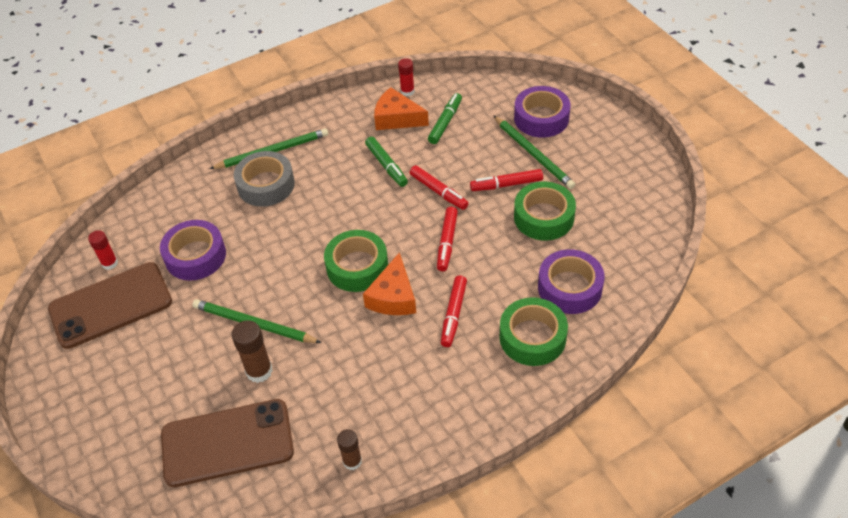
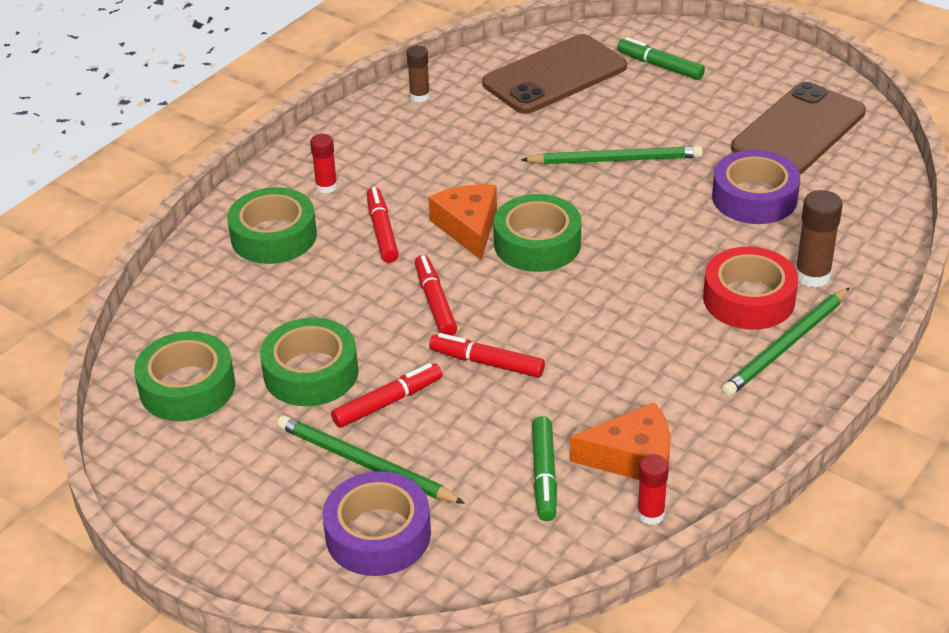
camera: 155 degrees right, 10 degrees down
(110, 263) = (851, 163): red glue stick -> red glue stick (326, 187)
(259, 371) = (572, 127): brown glue stick -> brown glue stick (812, 275)
(266, 185) = (748, 299): grey tape -> red tape
(386, 166) = (592, 376): green marker -> green marker (660, 66)
(569, 287) = (243, 298): purple tape -> none
(622, 231) = (187, 387): none -> green tape

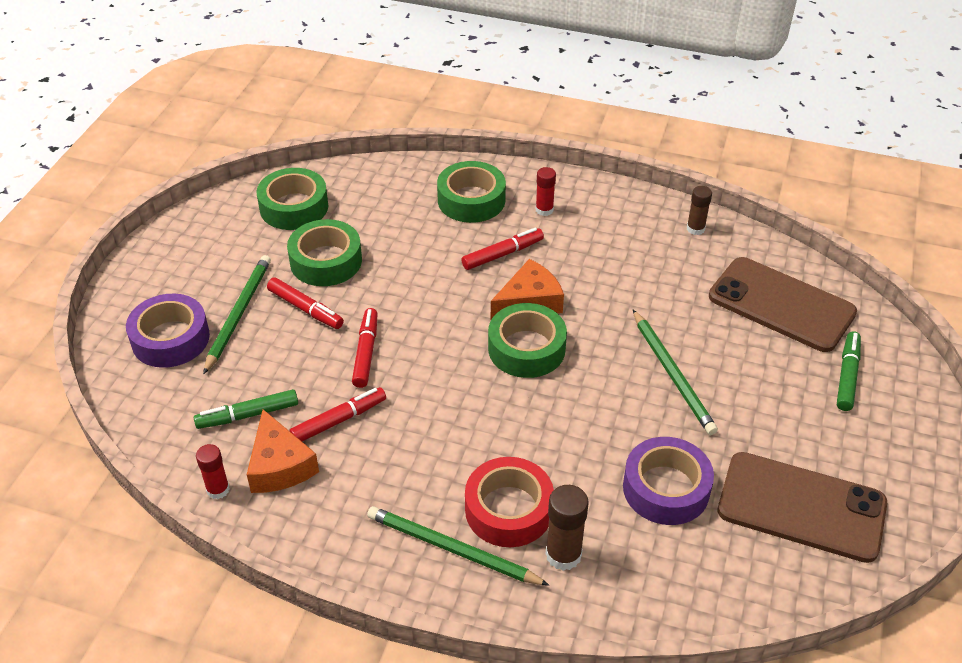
camera: 70 degrees right, 5 degrees up
(435, 302) = (427, 306): red marker -> red marker (339, 420)

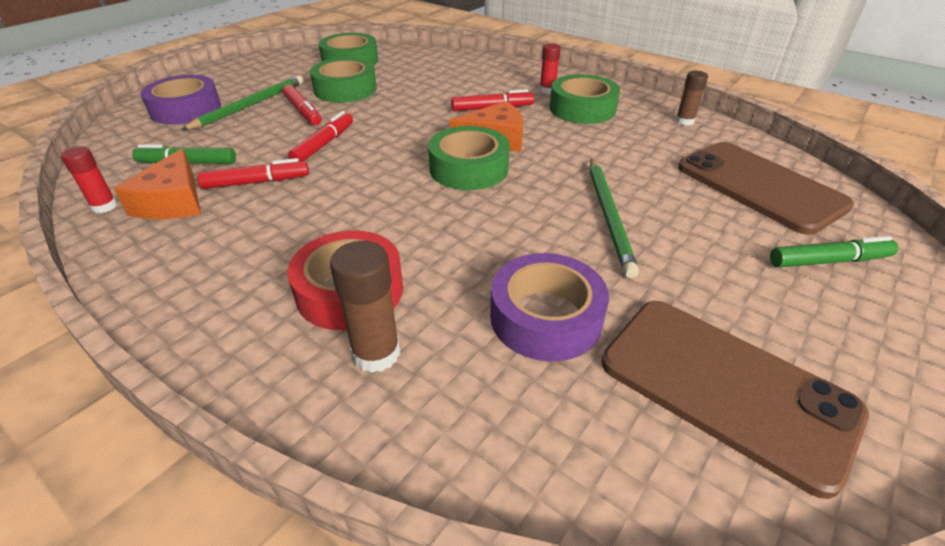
camera: 20 degrees right, 5 degrees down
(452, 549) = (259, 311): green pencil -> none
(471, 200) = (489, 76): green tape -> green tape (582, 109)
(847, 376) = (828, 261): green marker -> green marker turned 45 degrees clockwise

